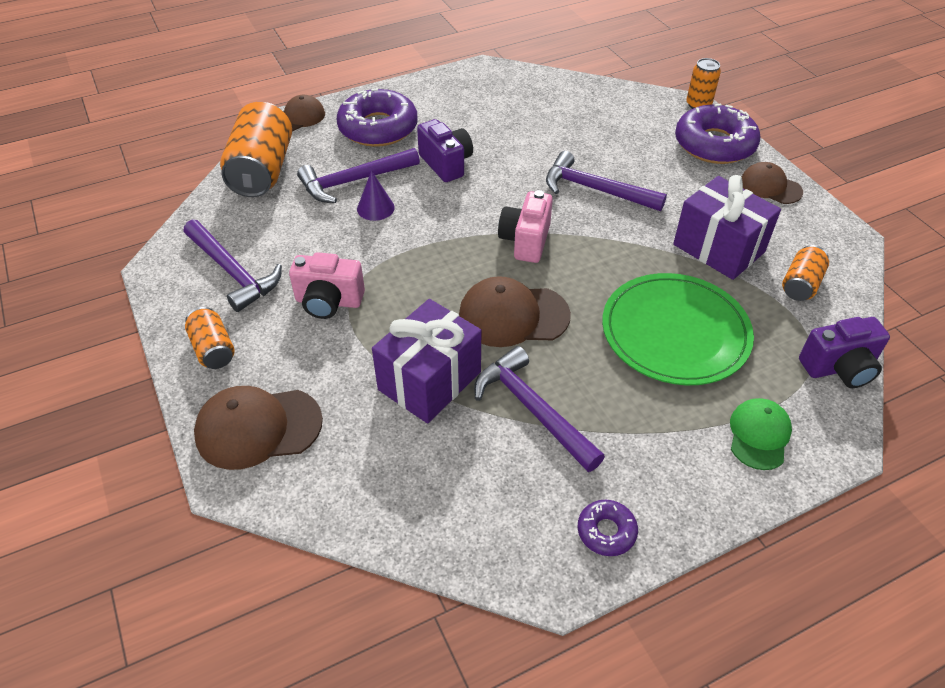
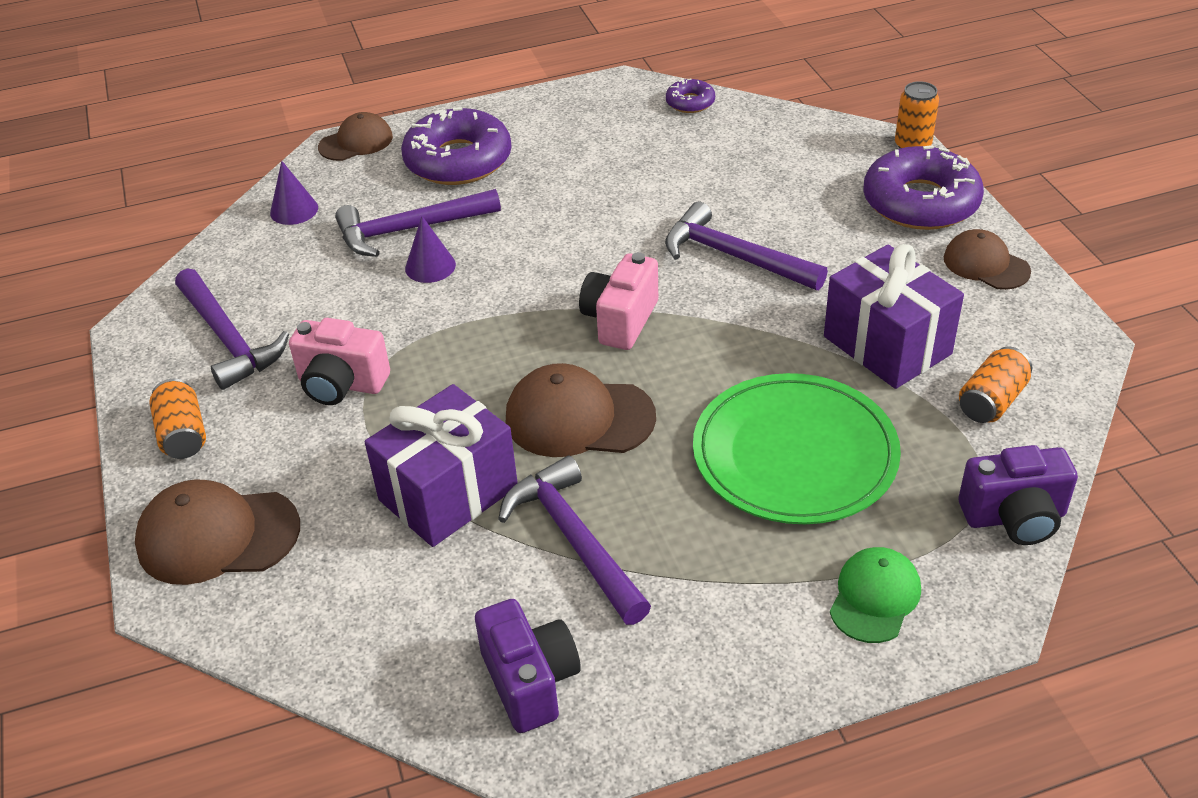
camera: 10 degrees right, 5 degrees down
(262, 170) = (294, 210): orange can -> purple cone
(446, 164) = (538, 212): purple camera -> purple camera (530, 681)
(606, 531) = (633, 702): purple donut -> purple donut (690, 102)

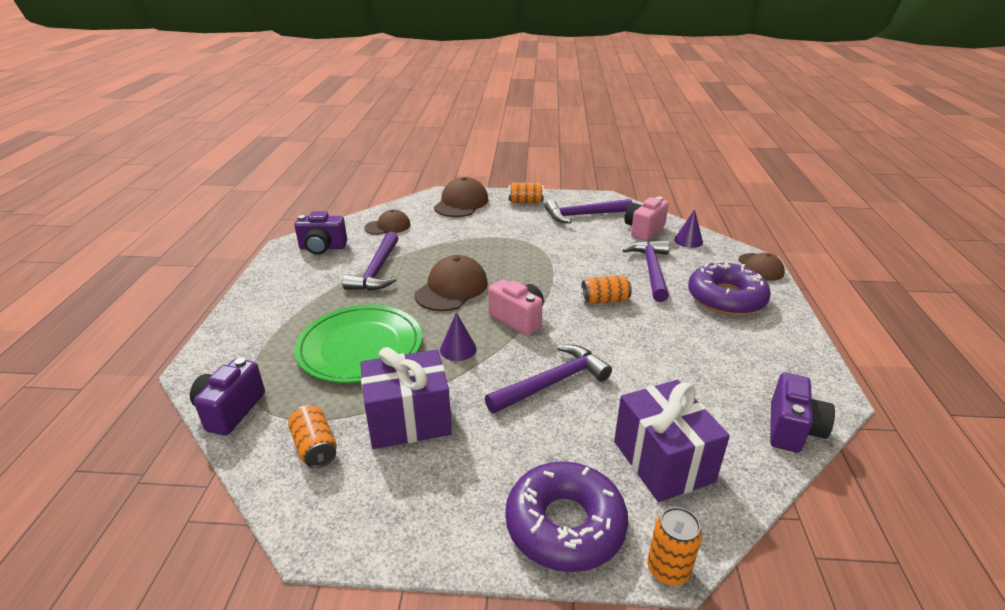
camera: 110 degrees right, 10 degrees down
(341, 384) = (530, 235): pink camera -> pink camera (643, 230)
(430, 266) = (611, 270): purple cone -> purple cone (458, 349)
(448, 494) = (435, 248): purple gift -> purple gift (663, 461)
(521, 255) = (605, 300): none -> orange can
(574, 540) = (377, 271): purple hammer -> purple hammer turned 105 degrees clockwise
(690, 102) = (792, 429): purple donut -> purple camera
(874, 597) = (251, 339): green cap -> none
(986, 264) = (450, 526): brown cap -> brown cap (388, 226)

